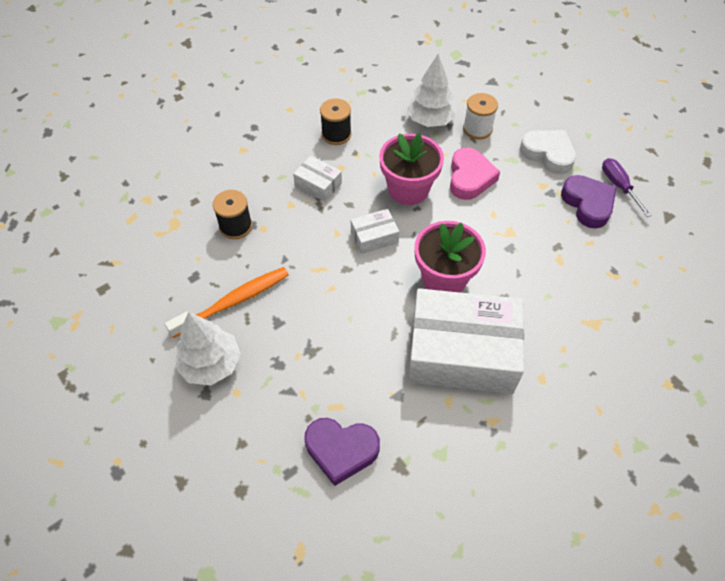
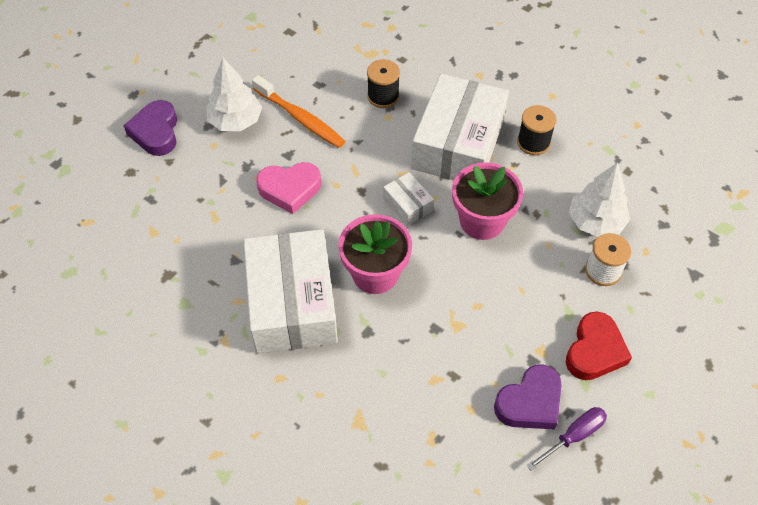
camera: 75 degrees right, 0 degrees up
(318, 184) = (458, 144): white box -> white box, size x2.30
(341, 450) = (175, 229): purple heart -> purple heart (156, 132)
(470, 178) = (522, 275): pink heart -> pink heart (290, 189)
(548, 154) = (595, 351): white heart -> red heart

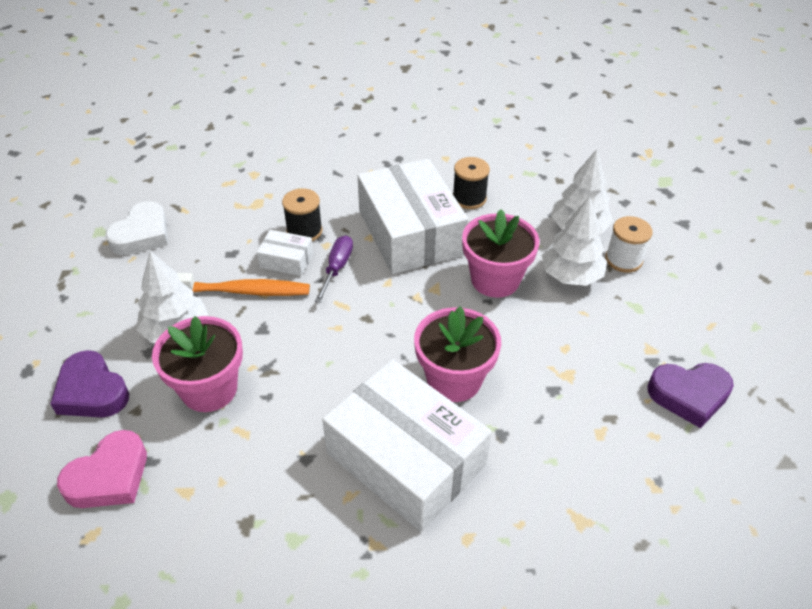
camera: 40 degrees left, 10 degrees down
(220, 175) = (209, 389): none -> pink flower pot
(275, 35) = (142, 235): none -> white heart
(290, 189) = (296, 358): pink heart -> pink heart (109, 477)
(408, 204) = (420, 304): white box -> white box (286, 260)
(530, 402) = (689, 395): purple heart -> purple heart turned 75 degrees clockwise
(544, 255) = (571, 276): none -> white tree
(573, 436) = (747, 397): purple screwdriver -> purple screwdriver (337, 268)
(595, 351) = (685, 322): red heart -> none

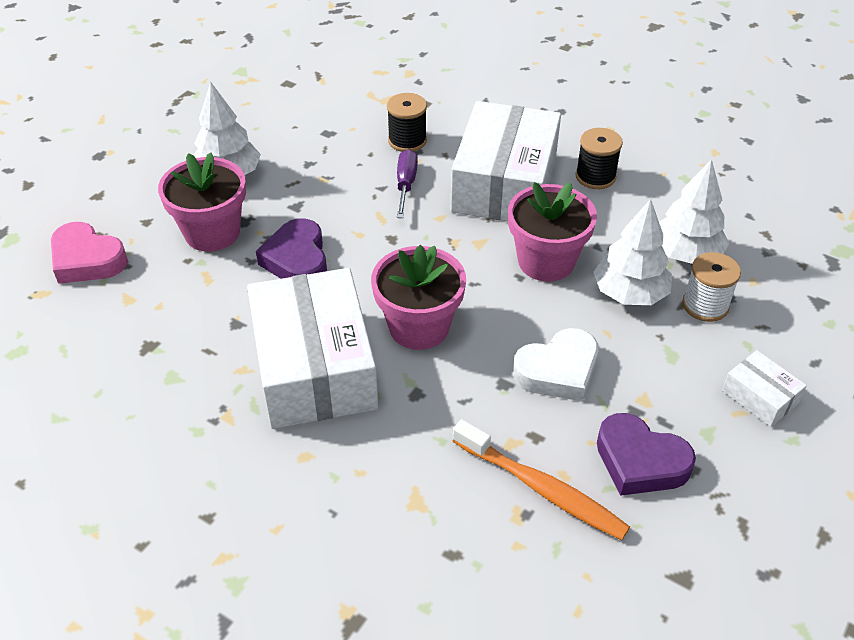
camera: 35 degrees right, 0 degrees up
(92, 391) = (128, 192): purple heart -> purple heart (297, 259)
(109, 477) = (87, 260): pink heart -> pink heart turned 45 degrees clockwise
(142, 235) = (270, 87): white heart -> white heart (558, 371)
(243, 291) = (308, 168): orange toothbrush -> orange toothbrush (542, 489)
(286, 260) = (368, 158): white box -> white box (760, 397)
(337, 268) = (406, 185): purple screwdriver -> purple screwdriver turned 45 degrees counterclockwise

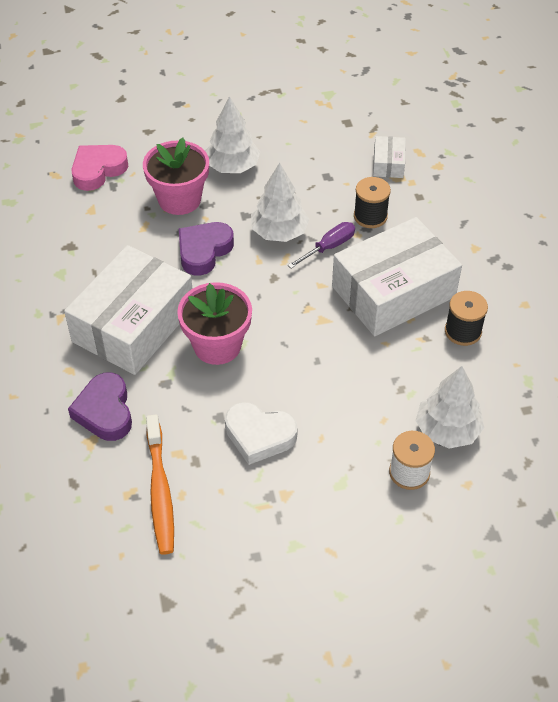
camera: 45 degrees right, 5 degrees up
(87, 260) = (98, 170): pink heart -> pink heart turned 60 degrees clockwise
(546, 261) = (347, 363): pink flower pot -> none
(629, 293) = (370, 425): white tree -> white tree (279, 232)
(640, 461) = (232, 525): purple heart -> purple heart (105, 411)
(760, 397) = (358, 554): white box -> white box (388, 164)

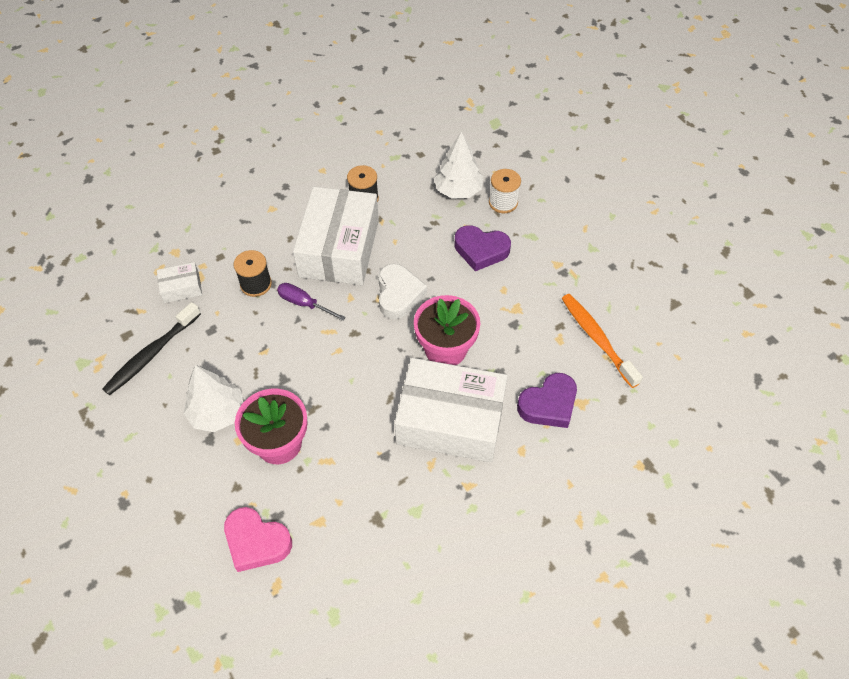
camera: 110 degrees left, 5 degrees up
(160, 491) = (597, 338): orange toothbrush -> orange toothbrush turned 90 degrees counterclockwise
(204, 251) = (342, 397): purple heart -> purple heart (481, 250)
(259, 435) = (517, 293): white heart -> white heart (399, 294)
(279, 232) = (297, 345): white tree -> none
(317, 135) = (151, 354): none -> black toothbrush
(393, 291) = (339, 248): white box -> white box turned 60 degrees clockwise

